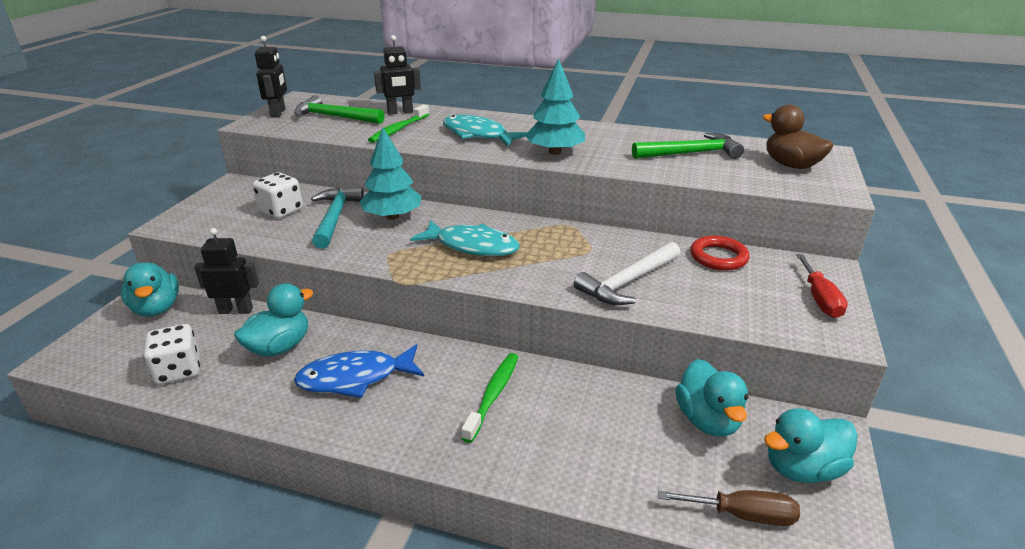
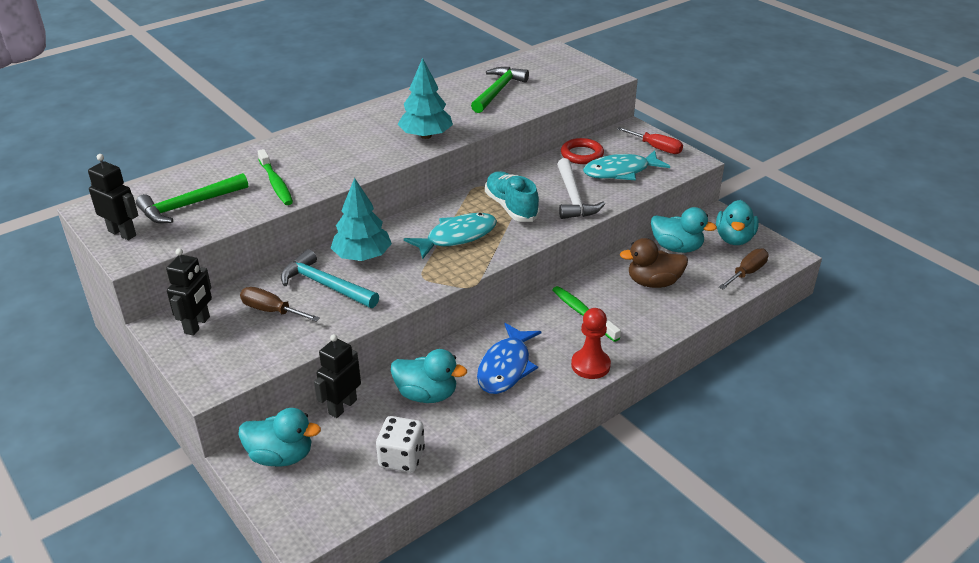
camera: 55 degrees left, 5 degrees up
(279, 347) = (426, 394): turquoise duck -> turquoise duck turned 120 degrees clockwise
(281, 211) = (271, 311): white dice -> brown screwdriver
(400, 112) = (232, 169): black robot -> black robot (197, 325)
(404, 438) = (590, 365): none -> red pawn
(478, 135) = (345, 153): turquoise fish -> turquoise fish (620, 172)
(559, 254) = (511, 207): none -> turquoise shoe
(791, 165) = (558, 71): brown duck -> brown duck (653, 283)

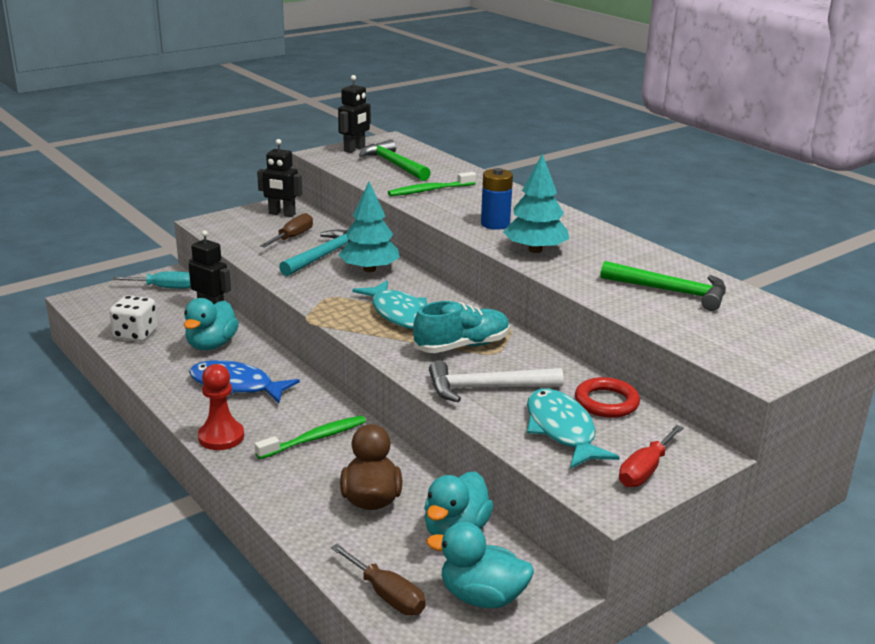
camera: 90 degrees right, 10 degrees down
(281, 456) = (164, 288): turquoise duck -> turquoise screwdriver
(368, 151) = (495, 224): none -> blue battery

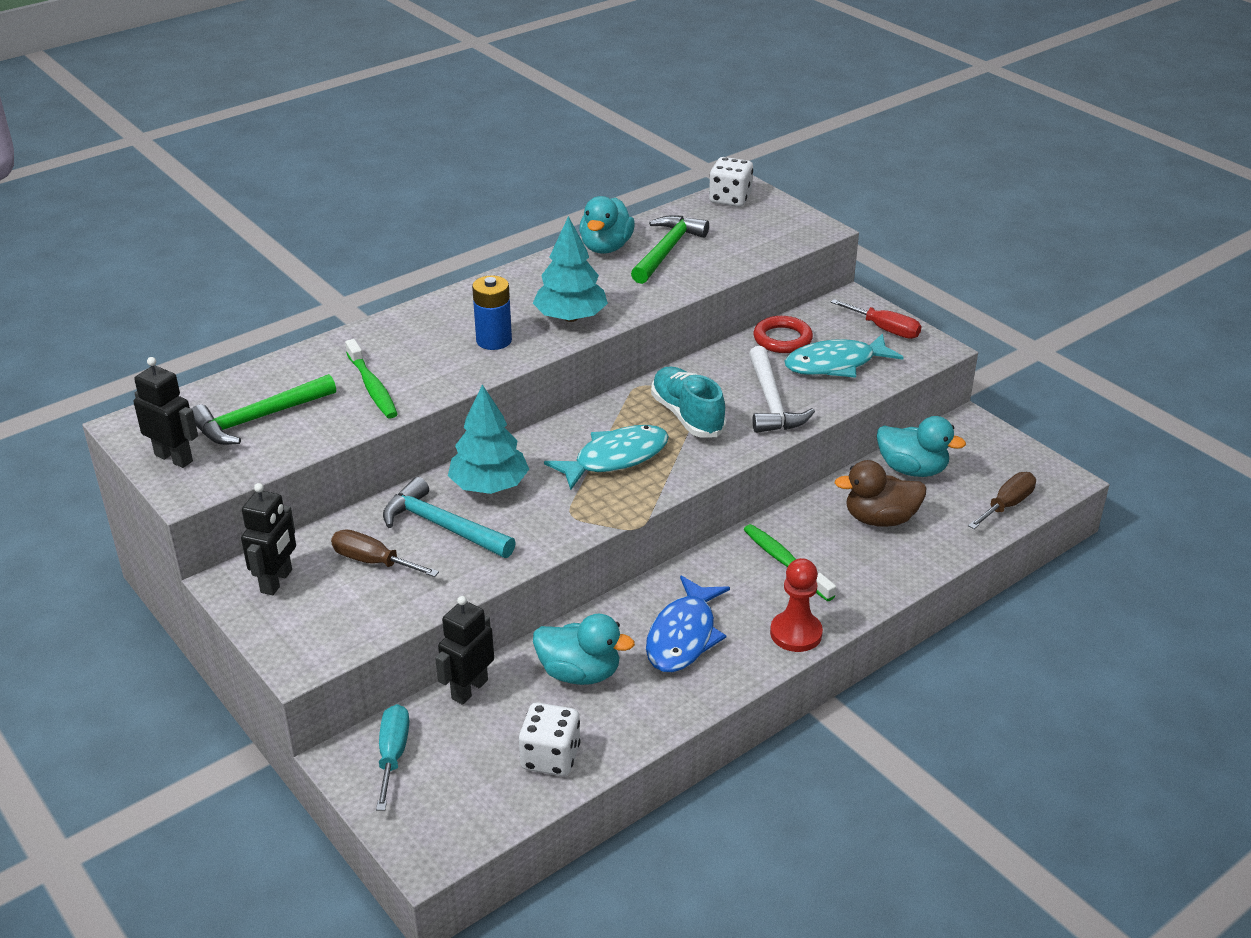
camera: 90 degrees left, 10 degrees up
(482, 596) = (990, 456): turquoise duck -> turquoise duck (606, 247)
(805, 328) = (730, 199): none -> white dice

